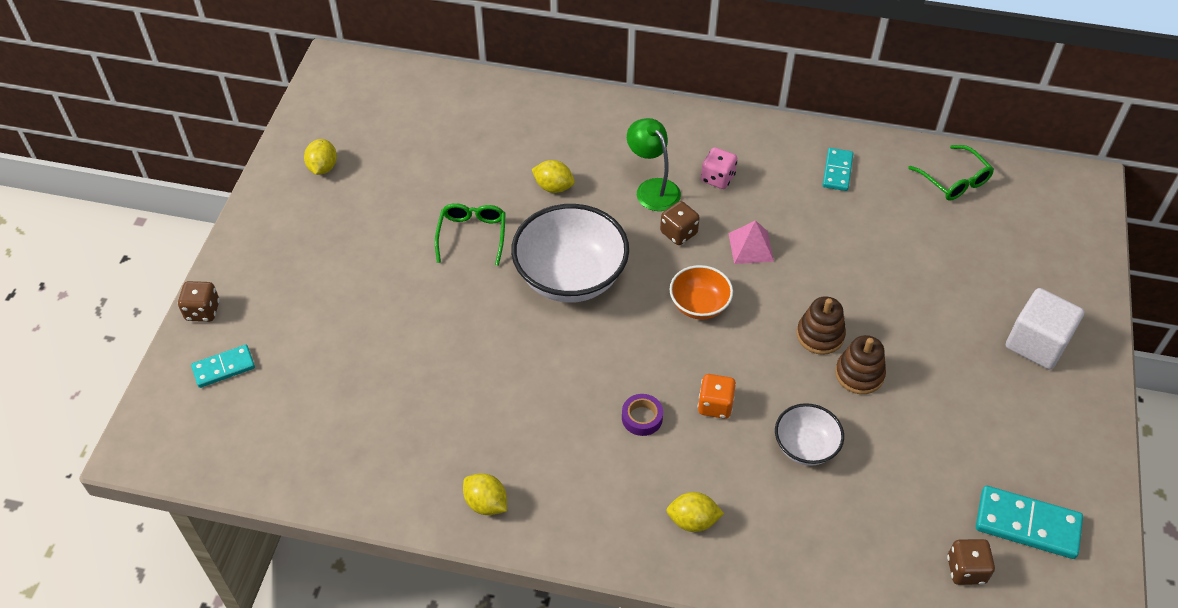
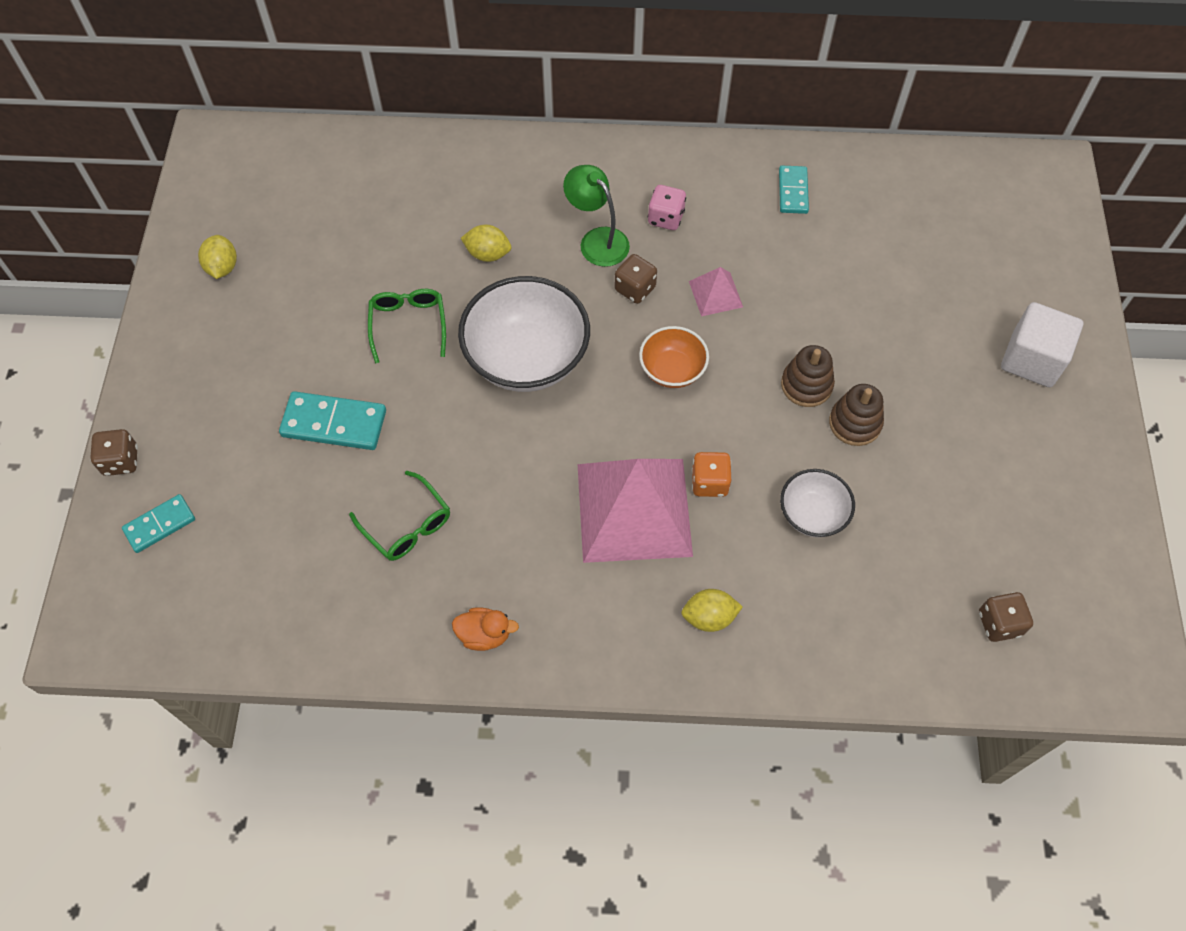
camera: 10 degrees left, 10 degrees up
(486, 503) = (484, 634): yellow lemon -> orange duck
(642, 418) = (634, 509): purple tape -> pink pyramid
(954, 180) = (918, 185): green glasses -> green glasses (406, 524)
(1027, 524) = (1053, 563): turquoise domino -> turquoise domino (334, 423)

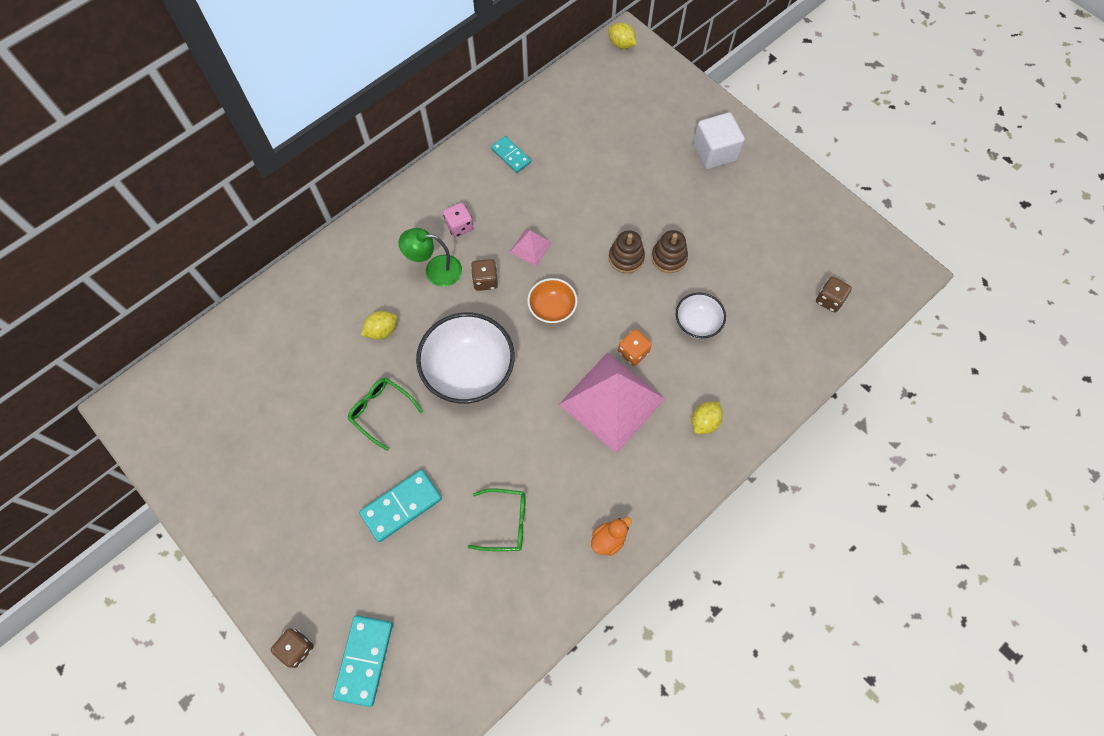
camera: 45 degrees left, 5 degrees up
(160, 525) = (364, 660): turquoise domino -> turquoise domino, size x1.57
(222, 267) = (226, 478): yellow lemon -> yellow lemon (621, 44)

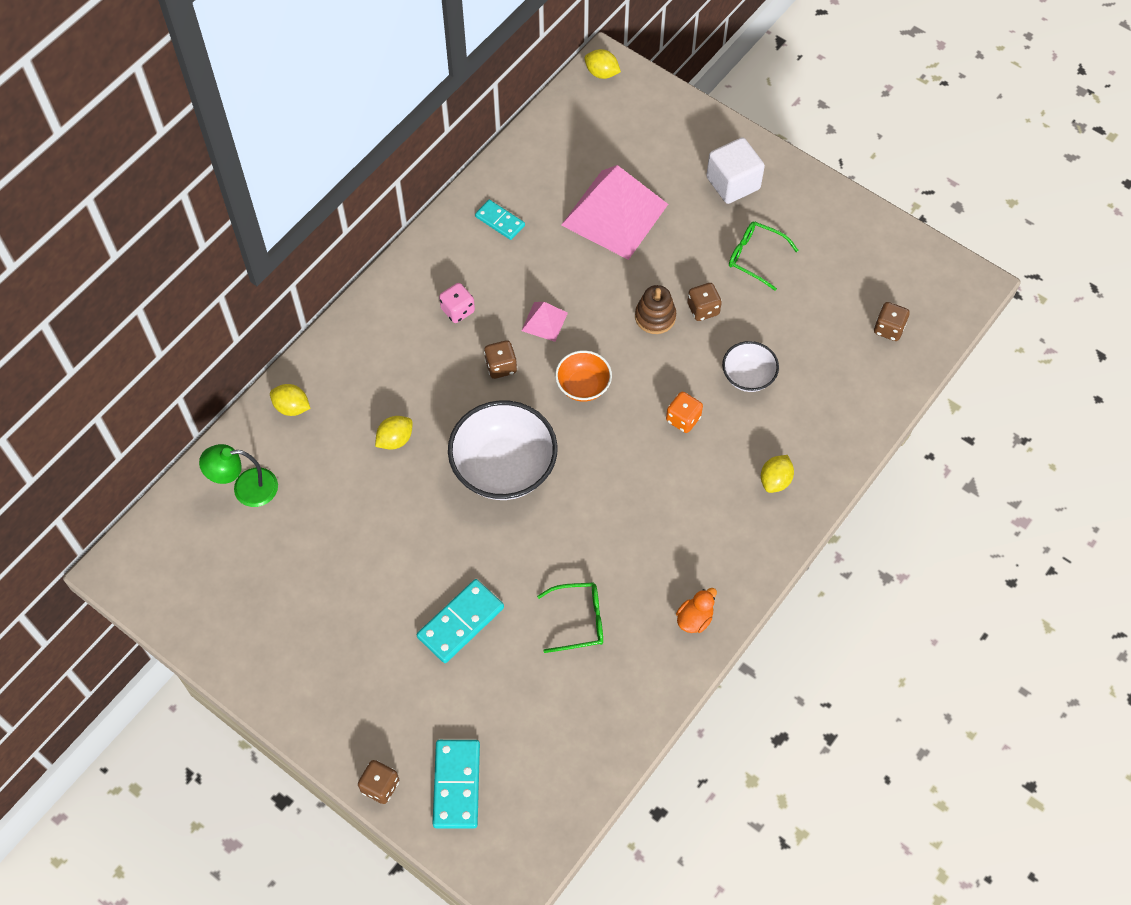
camera: 10 degrees left, 5 degrees down
(302, 288) = (292, 407): none -> yellow lemon
(381, 412) = (415, 527): green glasses -> green glasses (756, 257)
(435, 270) = (441, 364): green lamp -> green lamp (246, 488)
(612, 401) = (670, 475): pink pyramid -> pink pyramid (615, 214)
(669, 257) = (703, 309): brown stacking toy -> brown dice

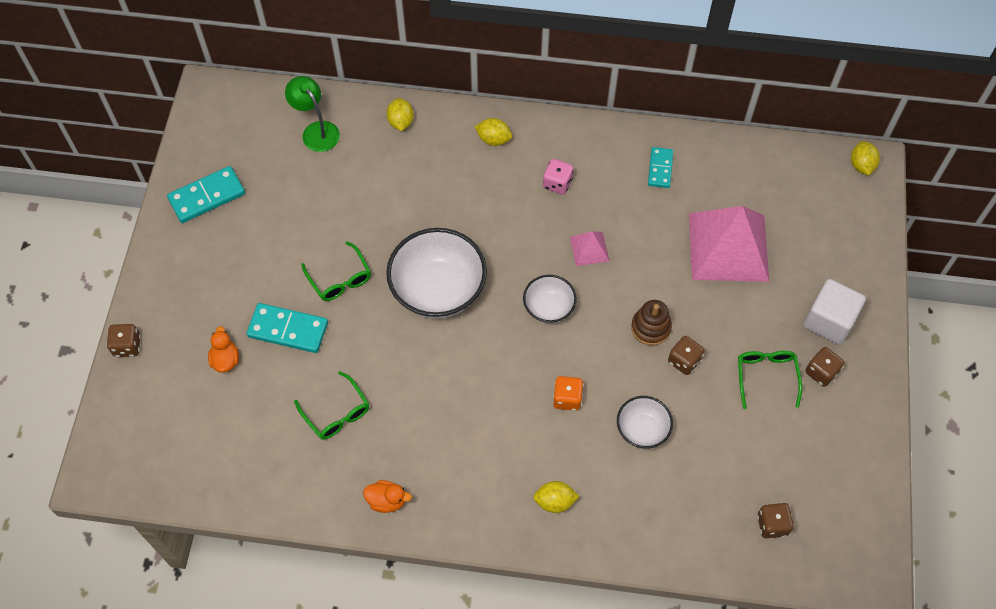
camera: 60 degrees right, 0 degrees up
(395, 439) = (416, 203): yellow lemon -> yellow lemon (493, 139)
(434, 548) = (339, 278): none -> green glasses
(457, 696) = (225, 359): none -> orange duck
(457, 785) = (153, 398): turquoise domino -> turquoise domino (207, 196)
(501, 366) = (527, 240): brown dice -> brown dice (821, 372)
(583, 386) = (548, 307): orange bowl -> white bowl

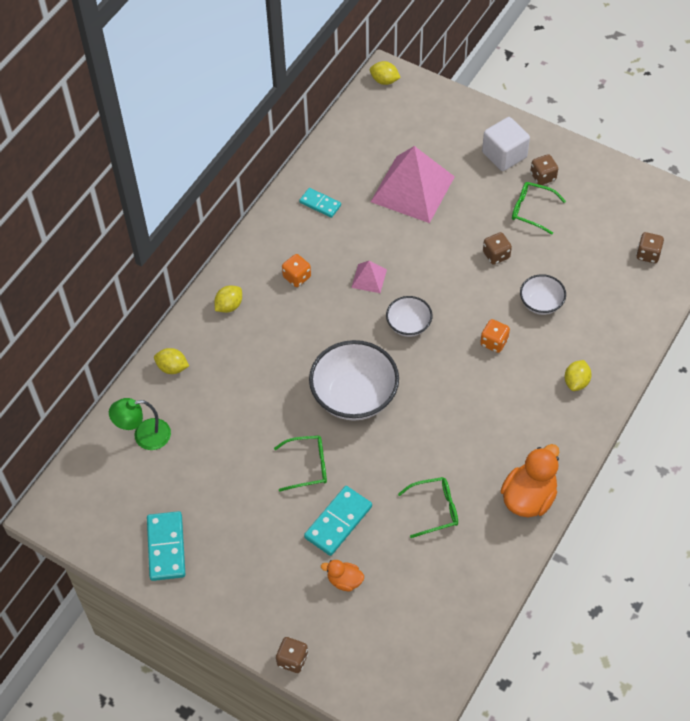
camera: 65 degrees left, 5 degrees down
(387, 501) = (529, 497): orange duck -> orange duck, size x1.88
(557, 183) = (297, 277): pink dice -> orange dice
(650, 328) = (458, 265): brown stacking toy -> none

